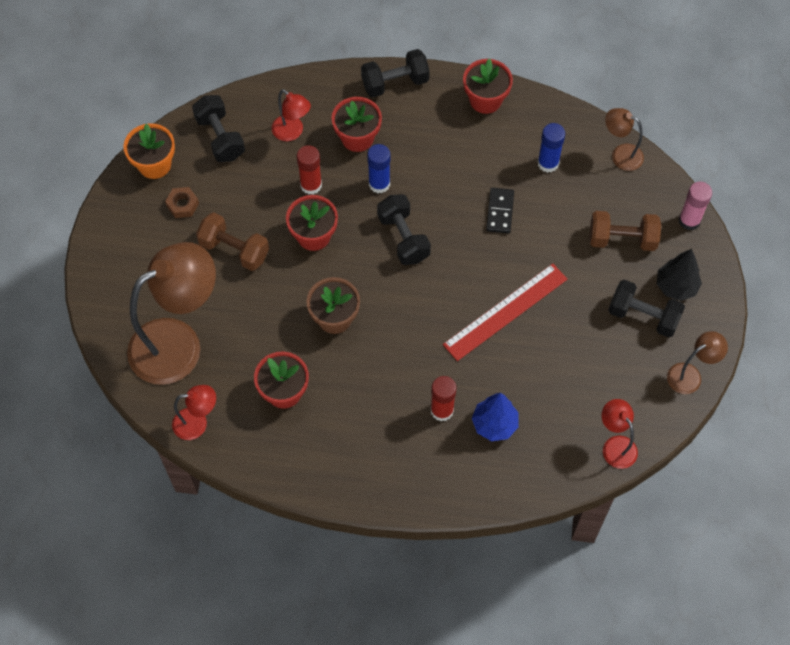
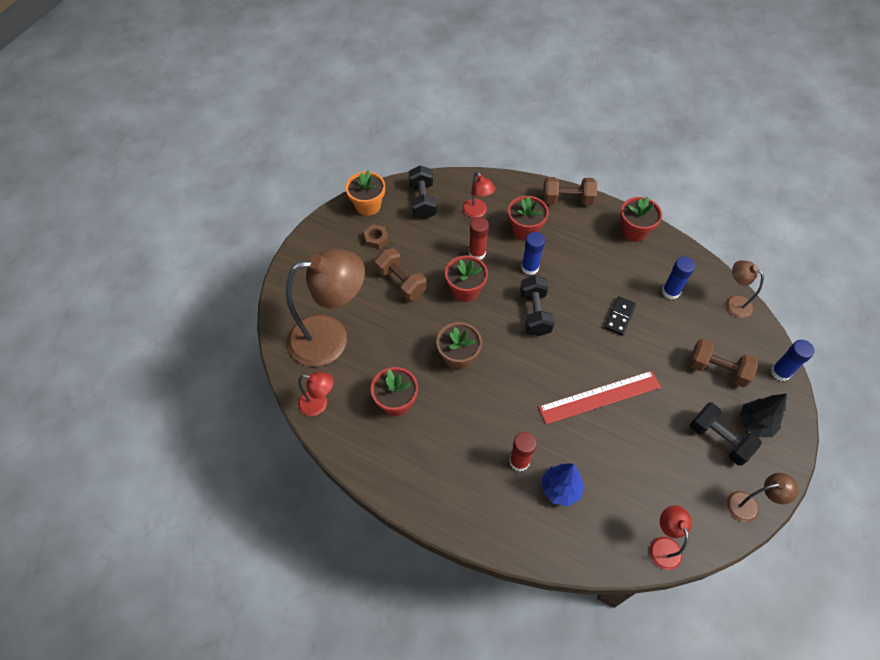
camera: 20 degrees right, 5 degrees down
(395, 83) = (567, 200): black dumbbell -> brown dumbbell
(689, 220) = (780, 372): pink glue stick -> blue glue stick

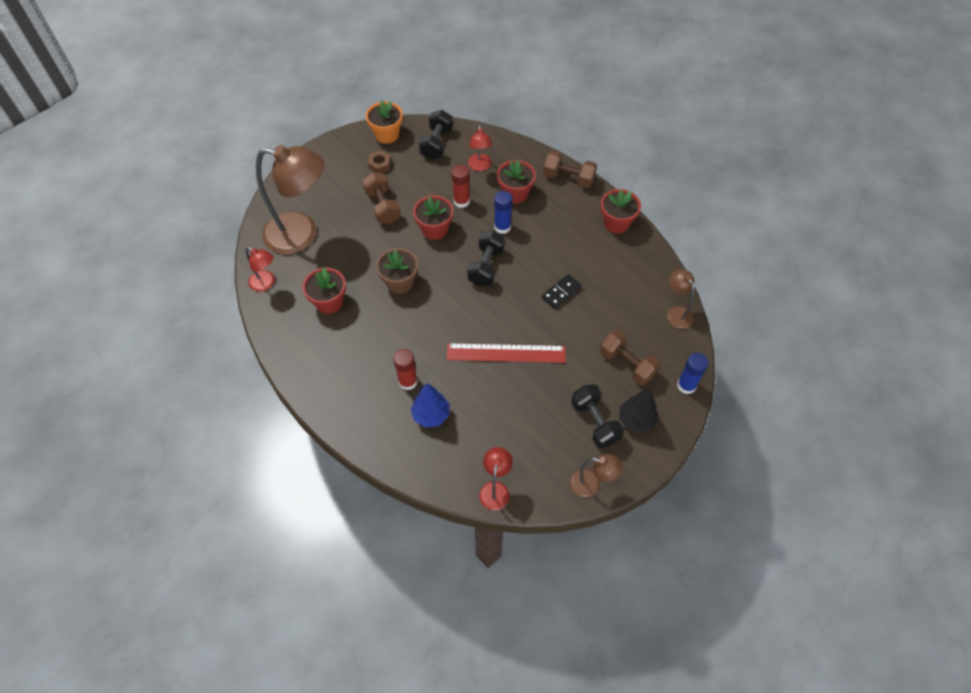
camera: 20 degrees right, 0 degrees up
(670, 292) = (621, 285): blue glue stick -> none

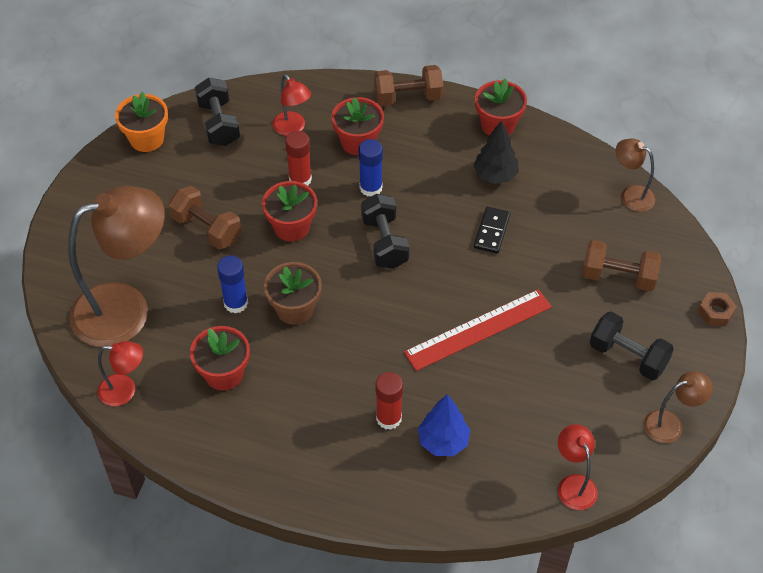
camera: 30 degrees left, 5 degrees down
(380, 165) = (165, 179): brown nut -> brown nut (716, 312)
(636, 420) = (669, 332): black tree -> black tree (495, 175)
(686, 385) = (694, 268): blue glue stick -> blue glue stick (236, 303)

